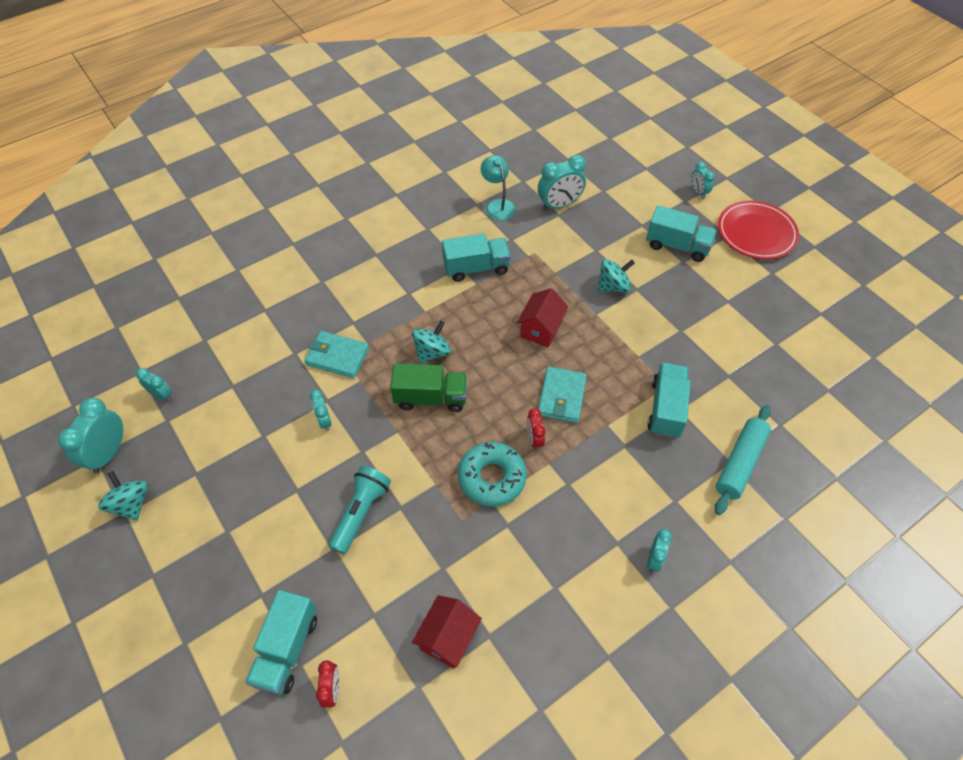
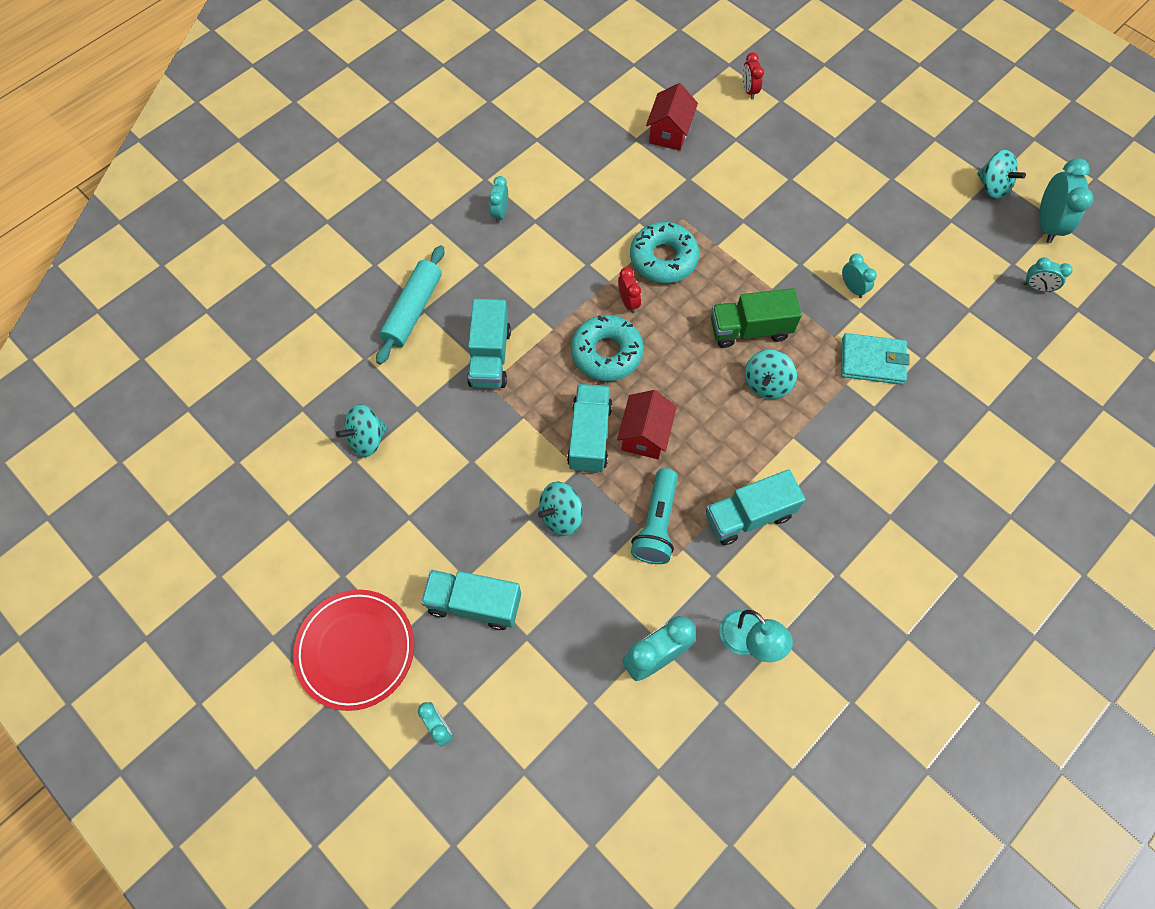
camera: 170 degrees right, 10 degrees up
(287, 649) = (795, 108): turquoise truck -> turquoise truck (589, 436)
(361, 512) = (778, 210): turquoise flashlight -> turquoise flashlight (656, 524)
(562, 396) = (606, 353): turquoise wallet -> turquoise donut
(768, 358) = (367, 439): none -> turquoise spinning top

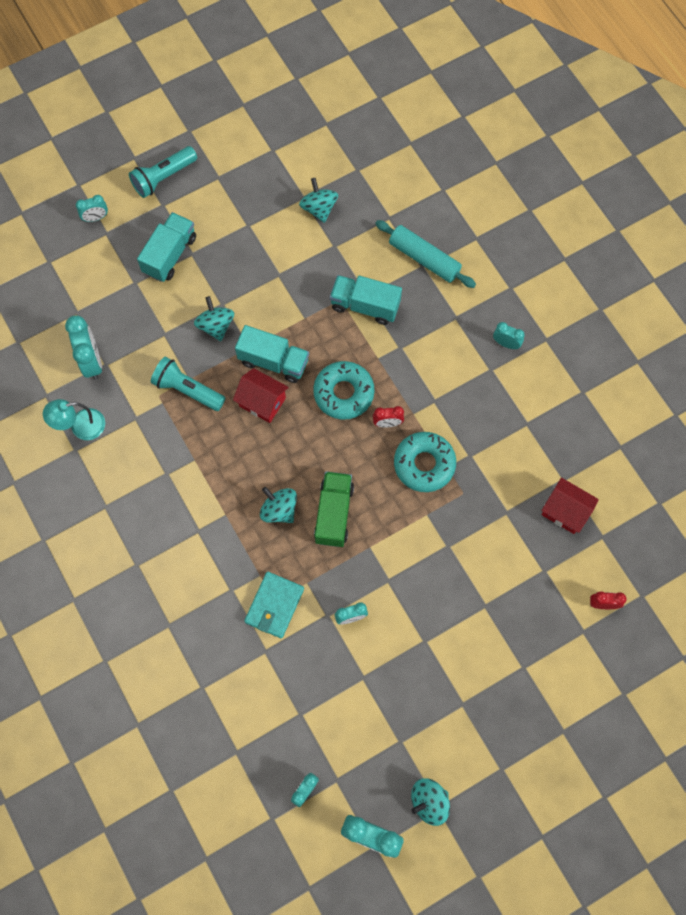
camera: 105 degrees right, 5 degrees up
(356, 650) = (163, 177): red plate -> turquoise flashlight
(748, 516) = (172, 458): turquoise truck -> none

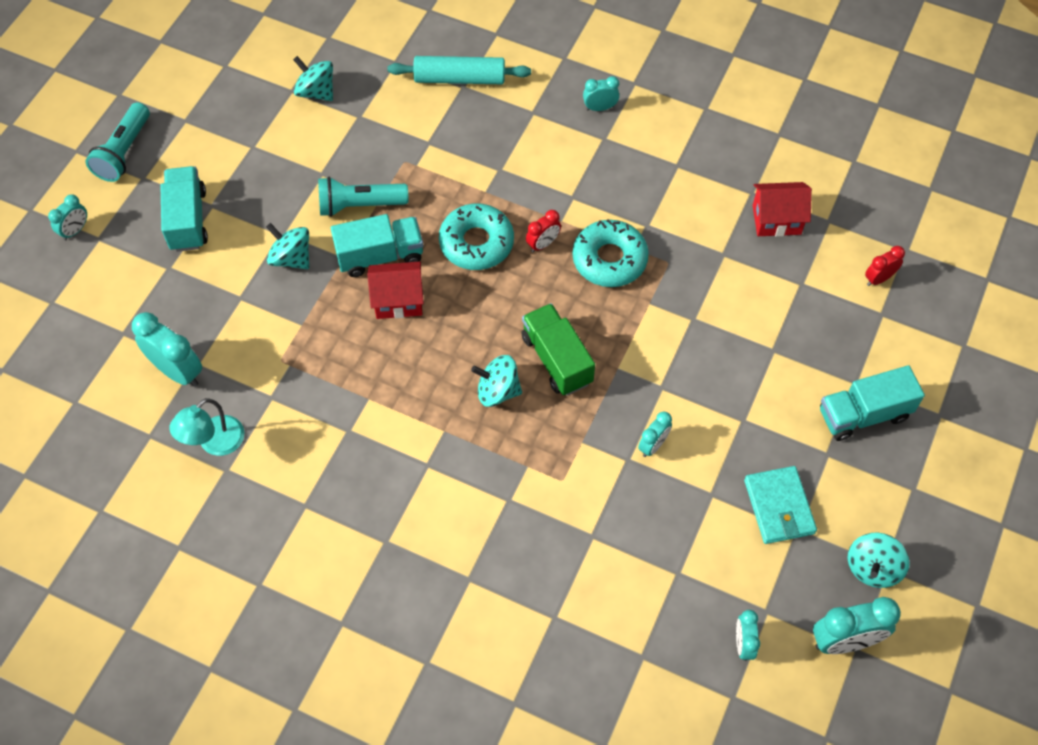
camera: 35 degrees left, 10 degrees down
(187, 390) = (308, 336): turquoise flashlight -> turquoise flashlight (359, 205)
(274, 605) = (566, 485): turquoise wallet -> turquoise wallet (779, 507)
(365, 306) = (434, 152): turquoise truck -> turquoise truck (863, 414)

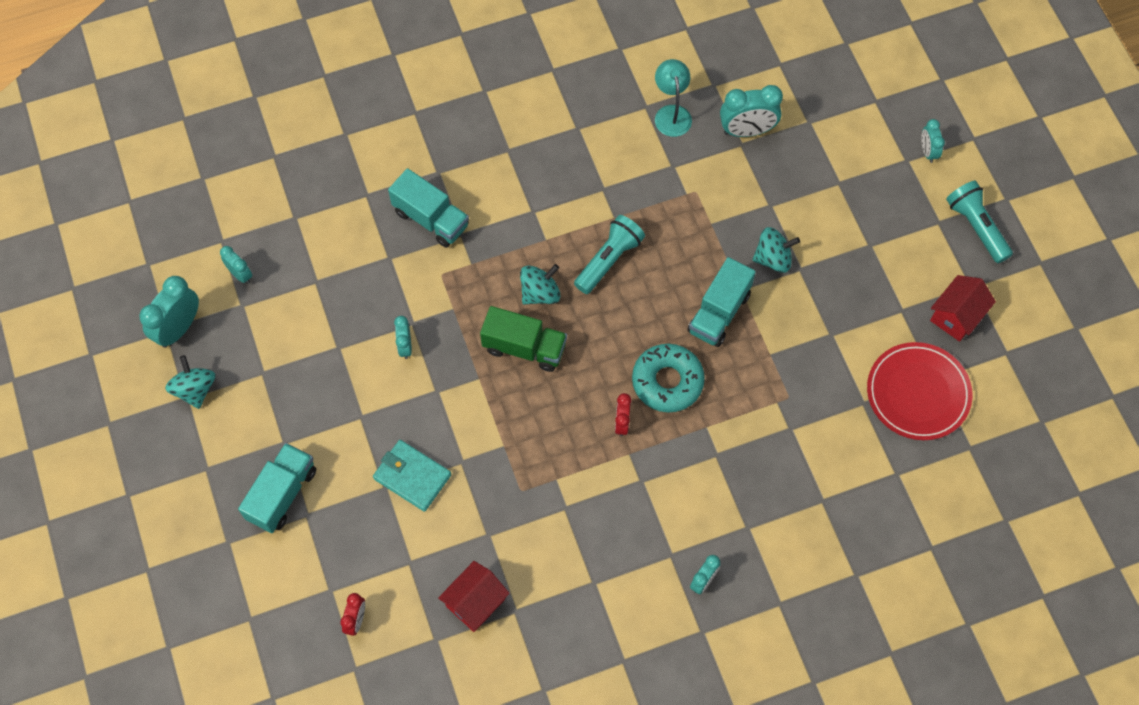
camera: 135 degrees right, 5 degrees up
(188, 220) = (871, 222): turquoise truck -> turquoise truck (431, 219)
(316, 92) = (918, 393): turquoise spinning top -> red plate
(359, 205) = (777, 335): turquoise flashlight -> turquoise flashlight (609, 260)
(398, 300) = (670, 294): red house -> red house (956, 316)
(460, 78) = (834, 505): turquoise rolling pin -> none
(609, 259) = (564, 454): turquoise donut -> none
(779, 507) = (287, 377): turquoise wallet -> turquoise wallet (412, 477)

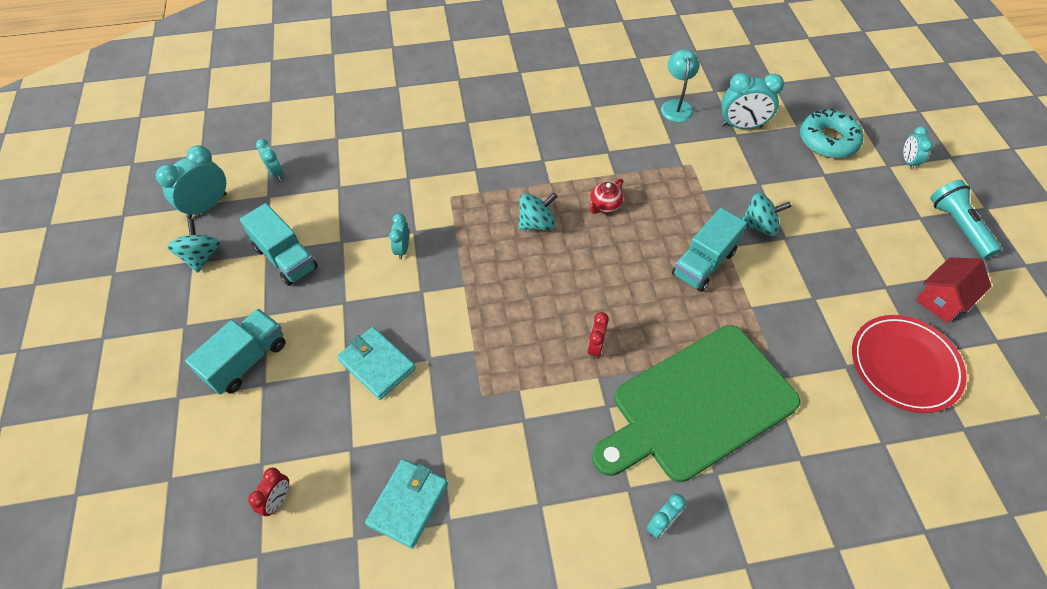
camera: 10 degrees right, 10 degrees down
(431, 219) = (452, 154): turquoise truck -> turquoise truck (285, 258)
(475, 602) = (408, 504): red house -> turquoise wallet
(524, 347) = (512, 266): green truck -> none
(609, 260) = (604, 206): turquoise flashlight -> red teapot
(667, 381) = (646, 316): turquoise donut -> turquoise donut (828, 140)
(726, 465) = (697, 404): none -> green cutting board

